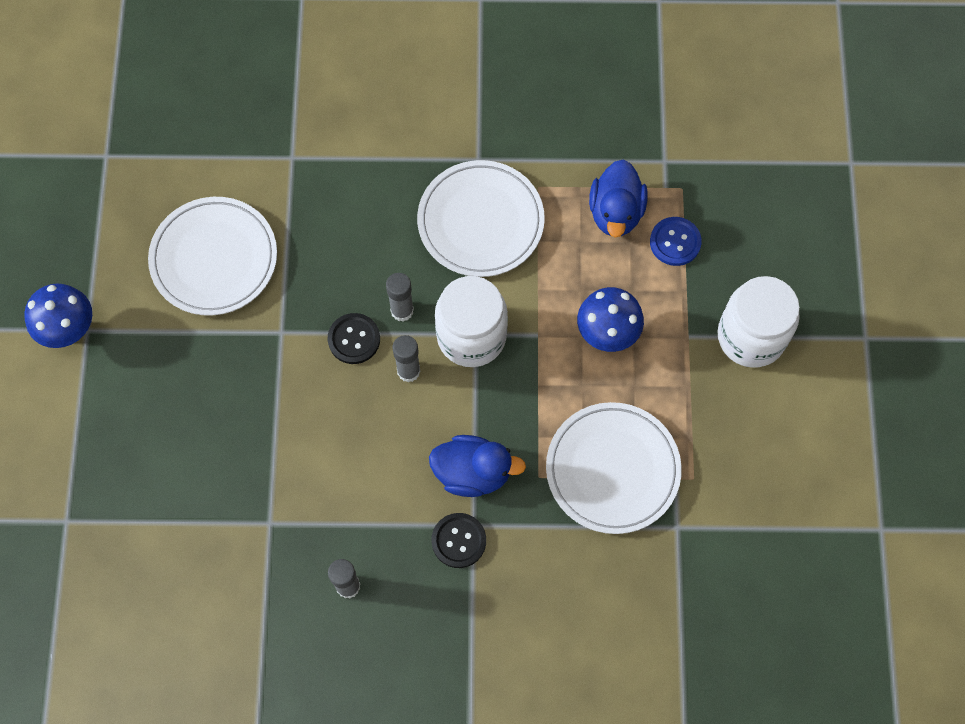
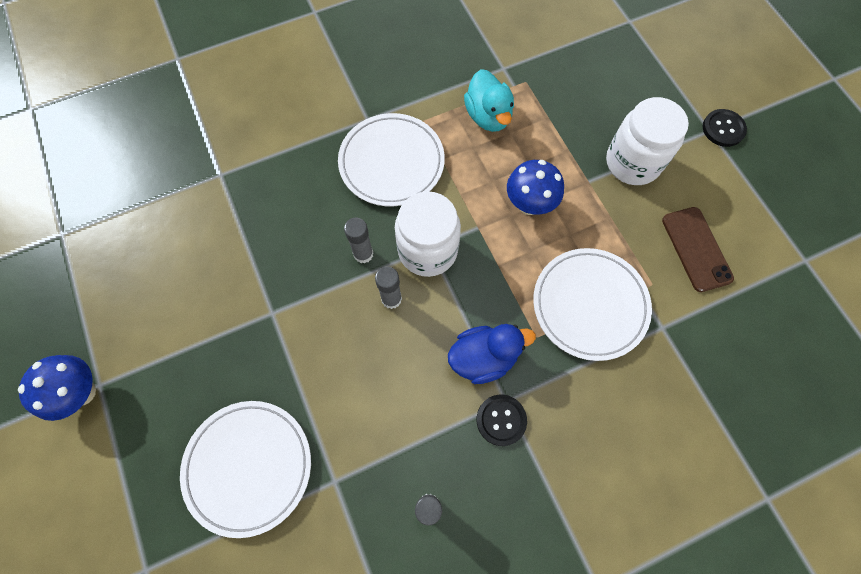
camera: 25 degrees left, 0 degrees up
(214, 259) = (189, 278): white plate -> white plate (249, 466)
(354, 339) = (335, 293): black button -> black button (723, 129)
(615, 212) = (488, 116): blue duck -> turquoise duck
(675, 242) = (541, 119): blue button -> none
(764, 463) = (696, 249): none -> brown phone

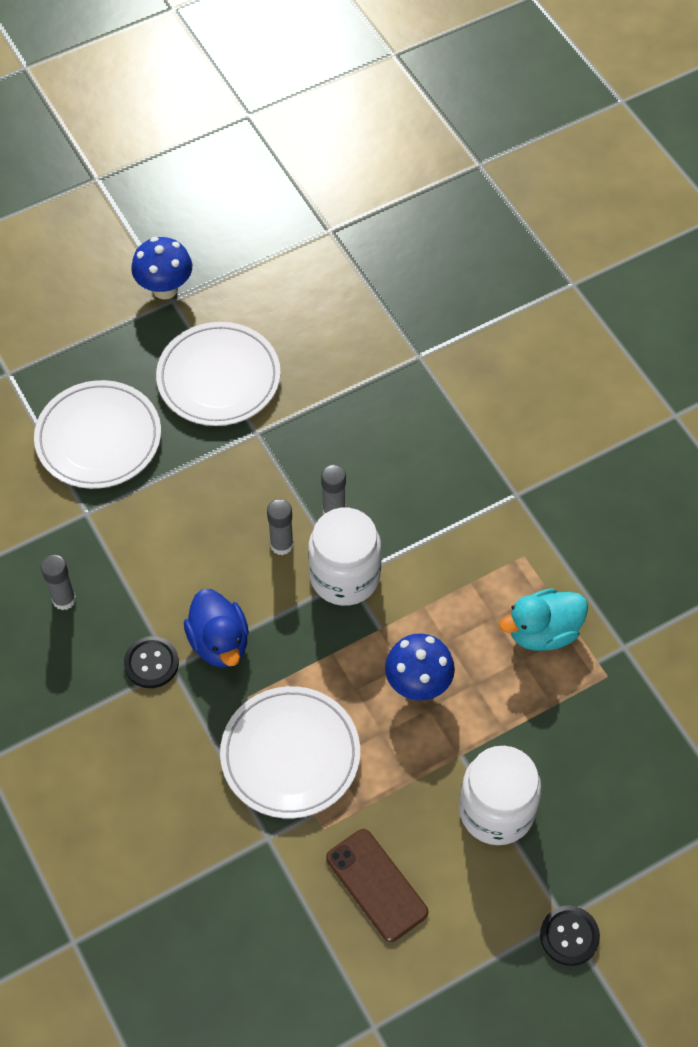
camera: 85 degrees right, 10 degrees down
(391, 162) = (458, 528): white plate -> white plate (219, 378)
(696, 249) = (376, 885): brown phone -> brown phone turned 75 degrees clockwise

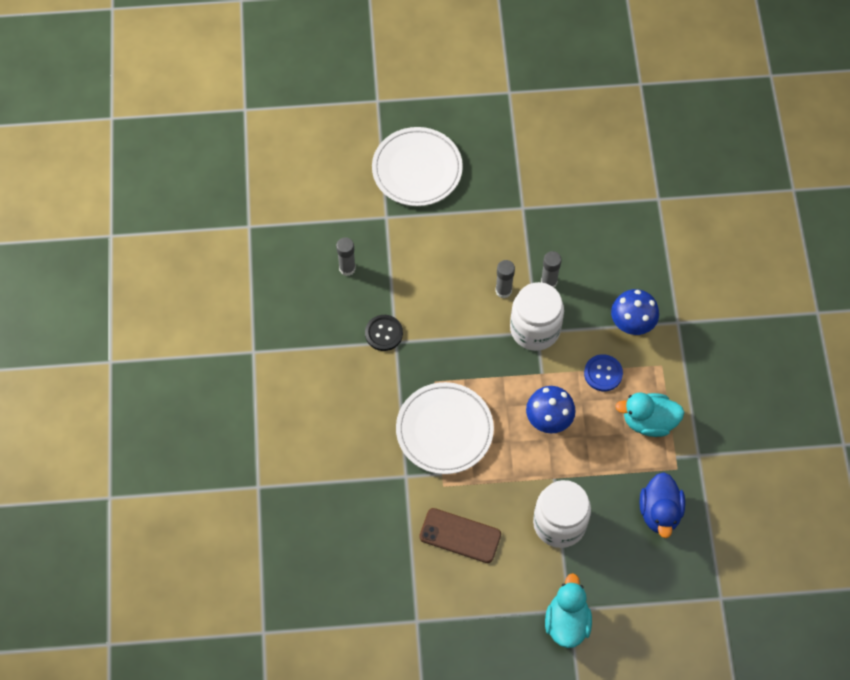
camera: 25 degrees right, 5 degrees up
(165, 289) = (508, 82): blue mushroom -> blue mushroom (631, 325)
(219, 378) = (515, 159): white plate -> none
(219, 642) = (433, 338): blue duck -> blue duck (659, 512)
(376, 885) = (460, 535): brown phone -> brown phone turned 60 degrees counterclockwise
(457, 596) = (603, 373): none -> blue button
(569, 936) = (567, 622): black button -> turquoise duck

